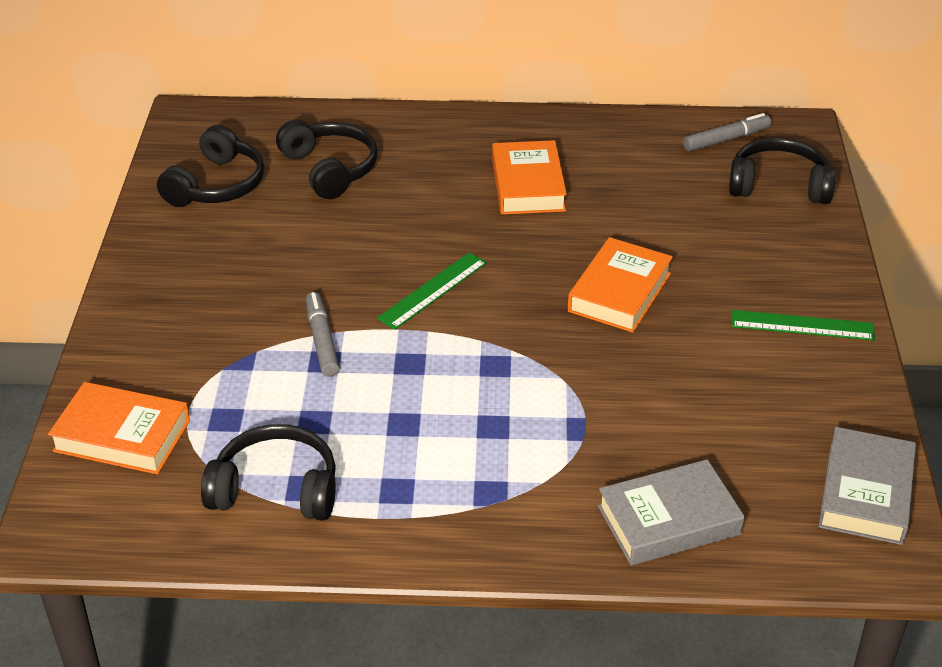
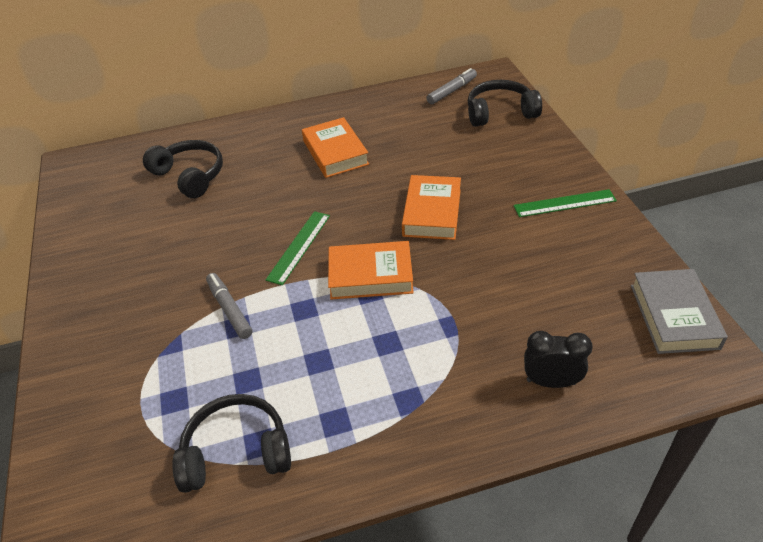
camera: 15 degrees left, 5 degrees up
(122, 436) = (89, 443): orange book -> orange book (370, 275)
(217, 185) = (108, 208): black headphones -> none
(668, 520) = (551, 382): grey book -> black clock

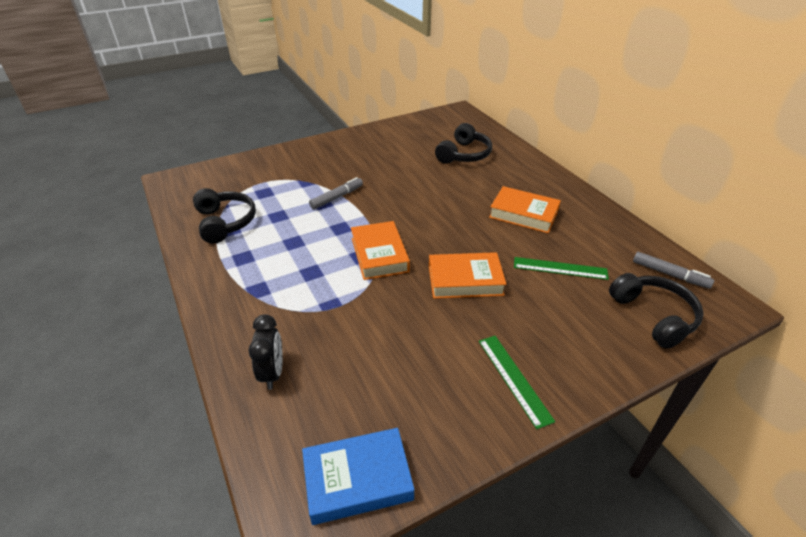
camera: 75 degrees right, 5 degrees down
(299, 246) = (403, 215): green ruler -> green ruler (560, 268)
(335, 152) = (523, 214): orange book -> orange book turned 60 degrees clockwise
(673, 316) = (357, 479): grey book -> blue book

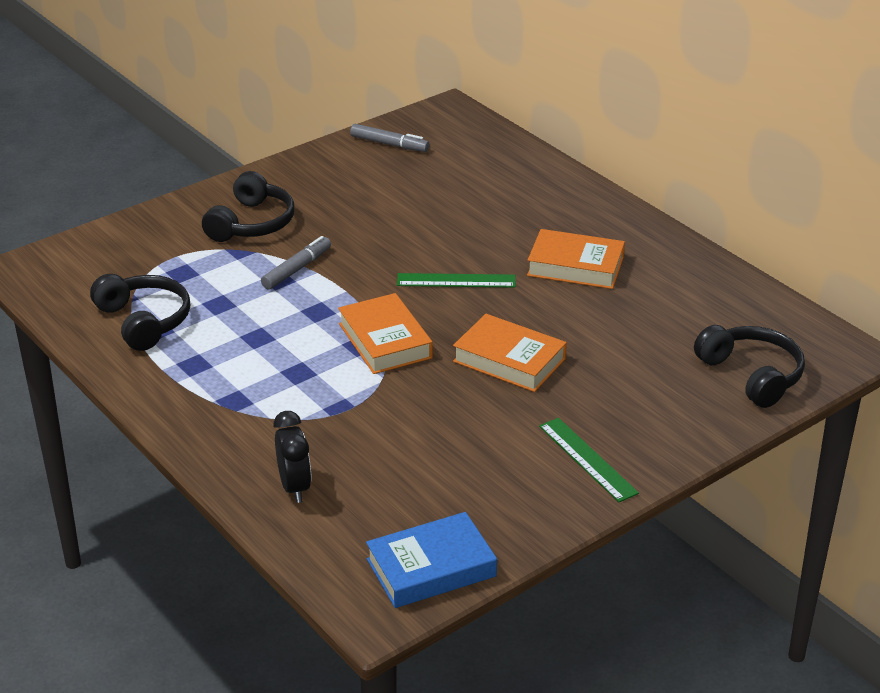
camera: 10 degrees left, 5 degrees down
(464, 154) = (473, 184): black headphones -> black headphones (252, 223)
(465, 280) = (509, 360): orange book -> orange book turned 45 degrees clockwise
(560, 268) = (632, 332): green ruler -> green ruler (456, 280)
(669, 274) = (773, 325): grey marker -> grey marker (389, 144)

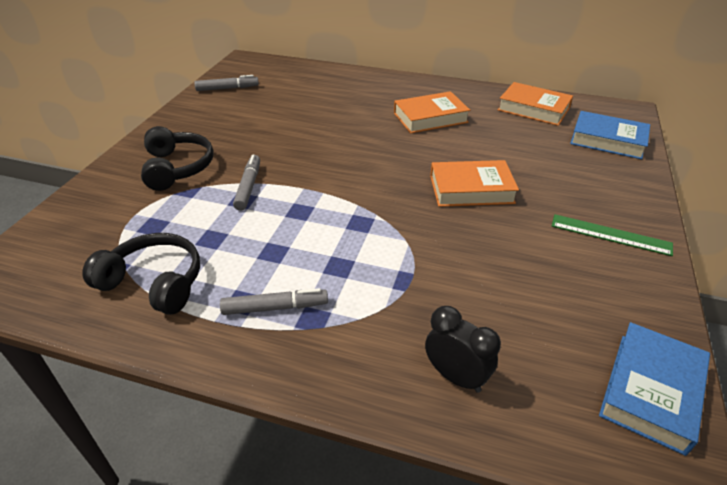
camera: 35 degrees left, 5 degrees up
(215, 380) = (275, 307): none -> grey marker
(385, 341) = (374, 212): orange book -> orange book (533, 109)
(456, 280) = (371, 152): green ruler -> none
(752, 375) = (607, 140): black headphones -> blue book

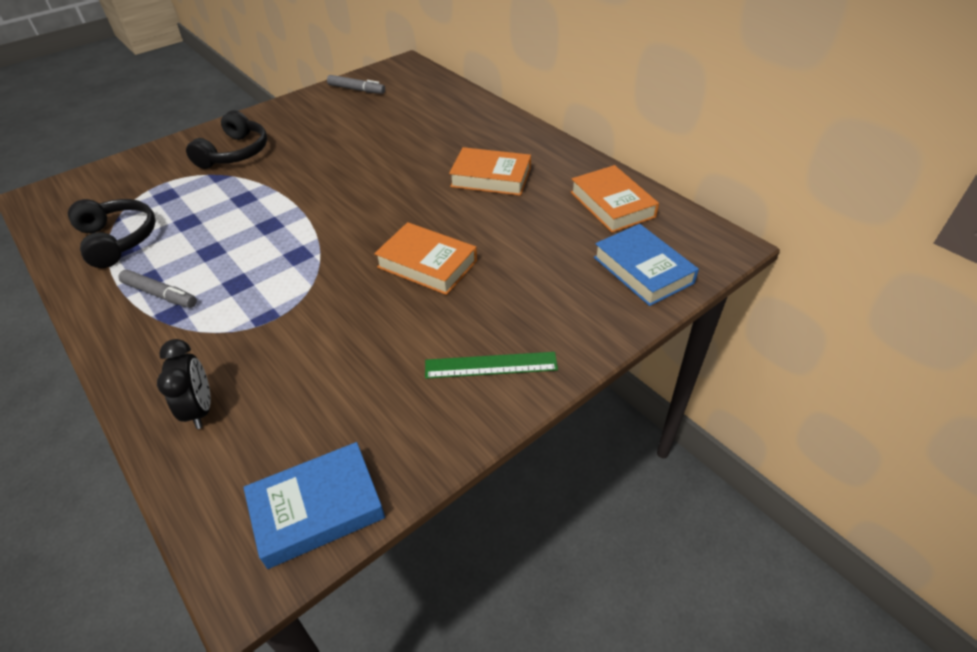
camera: 35 degrees right, 5 degrees up
(248, 187) = (261, 189): grey marker -> none
(610, 235) = (491, 365): green ruler -> green ruler turned 60 degrees counterclockwise

